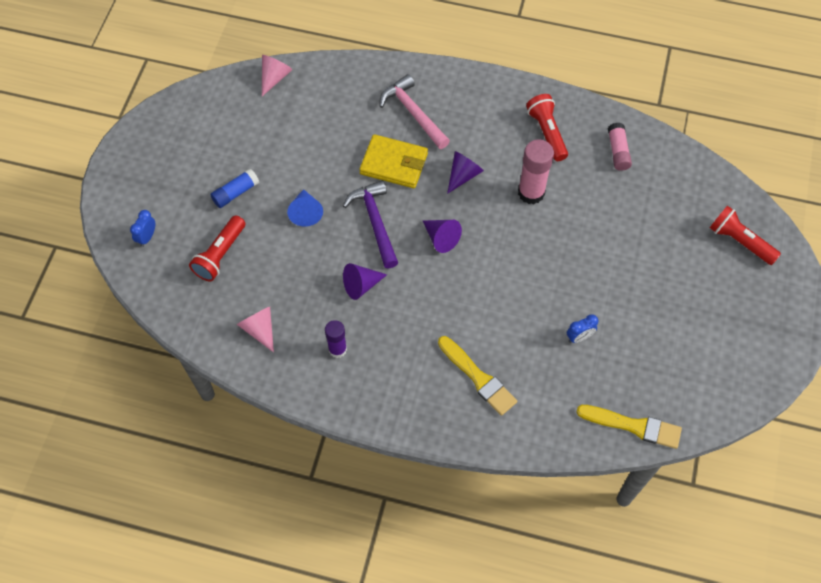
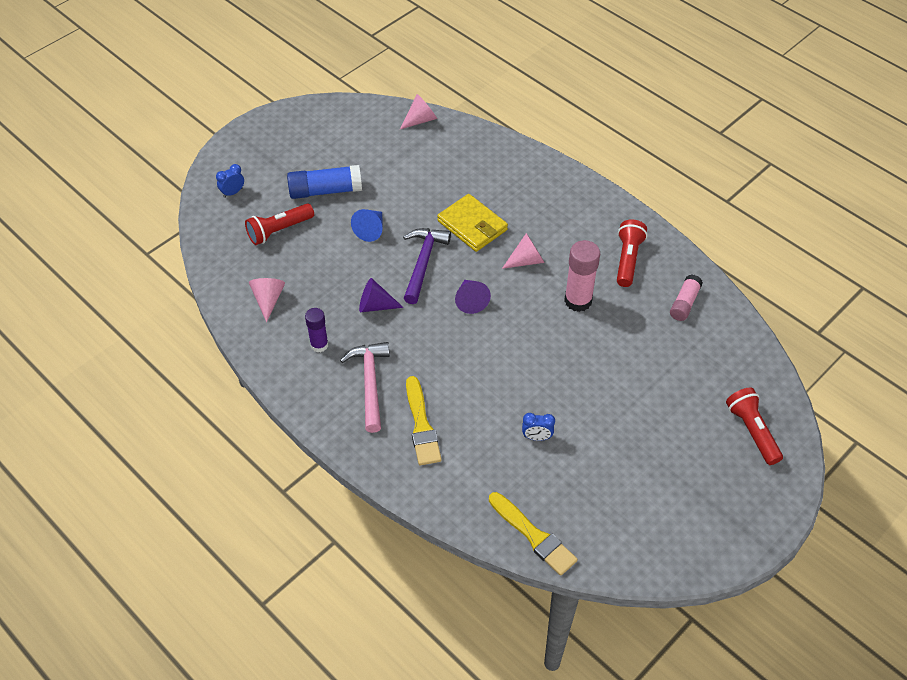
camera: 30 degrees right, 10 degrees down
(235, 193) = (325, 191): blue glue stick -> blue glue stick, size x1.58
(413, 113) = (518, 194): pink hammer -> pink hammer (370, 383)
(463, 175) = (526, 260): purple cone -> pink cone

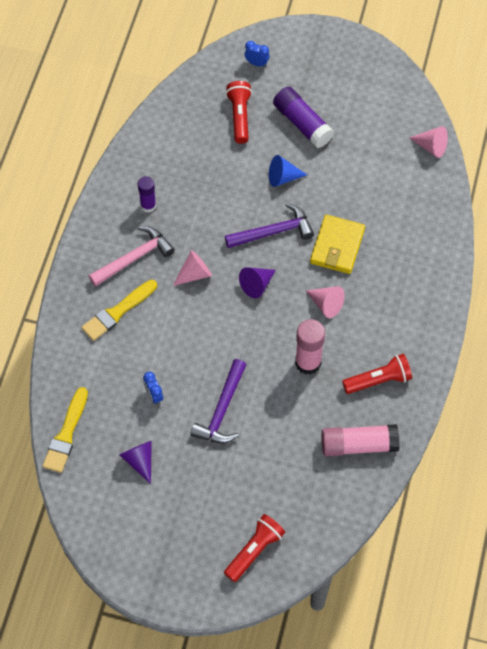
camera: 60 degrees right, 10 degrees up
(268, 300) = (168, 149): pink cone -> pink cone (194, 274)
(279, 231) = (239, 116): red flashlight -> red flashlight turned 60 degrees clockwise
(325, 191) = (302, 123): blue glue stick -> purple glue stick
(375, 305) = (209, 222): purple cone -> purple cone (139, 460)
(587, 389) = (222, 410): none -> purple hammer
(684, 303) = (358, 445): pink glue stick -> pink glue stick, size x1.58

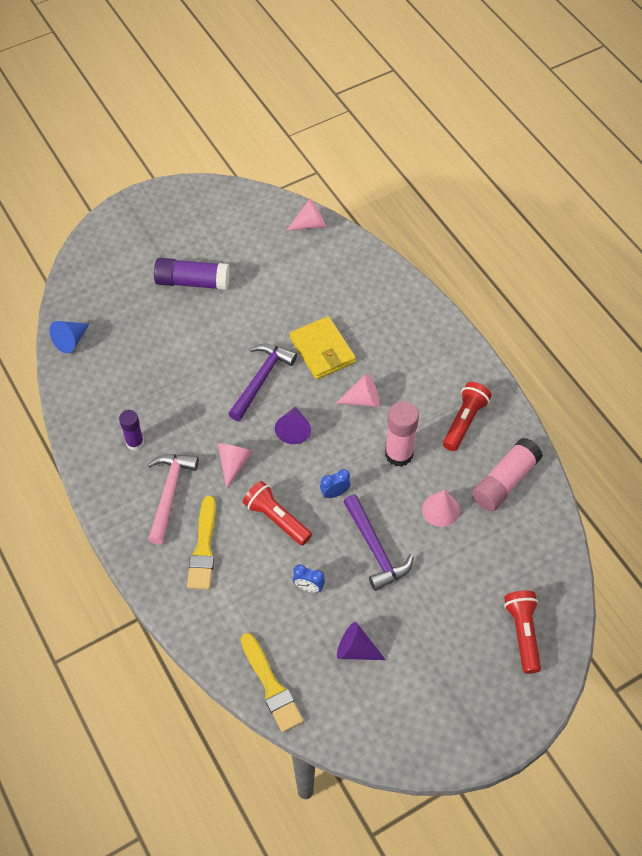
camera: 45 degrees left, 5 degrees down
(239, 116) = (135, 315): red flashlight -> red flashlight (276, 519)
(256, 63) = (104, 265): blue clock -> blue clock (335, 493)
(283, 177) = (222, 333): blue cone -> blue cone (71, 341)
(293, 424) = (440, 510): none -> pink cone

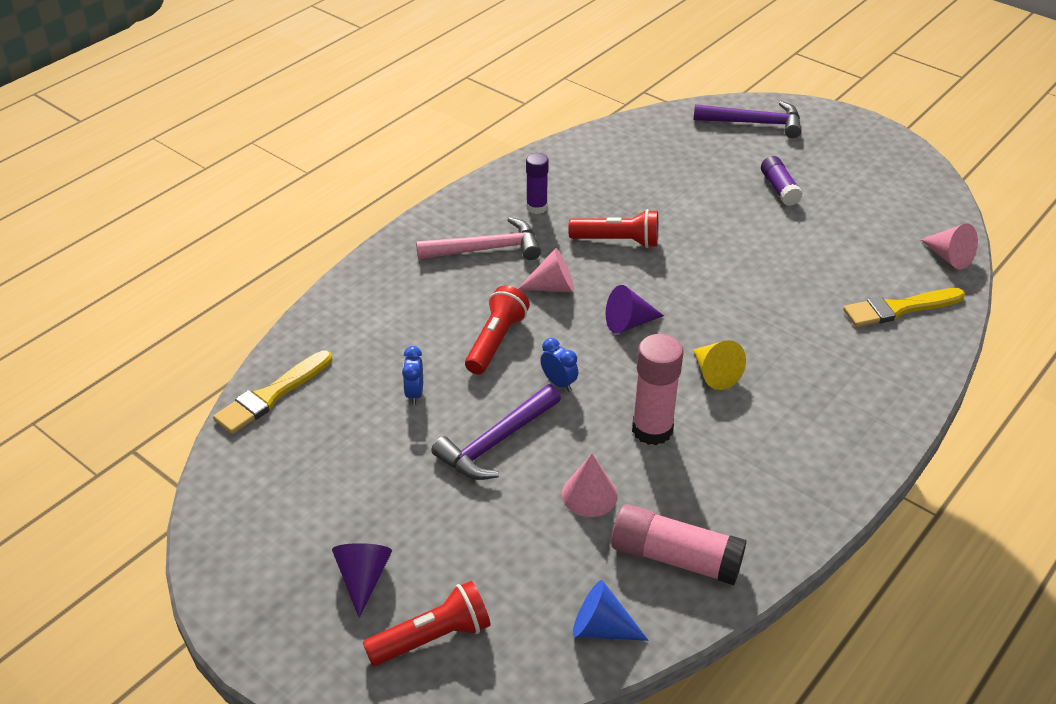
camera: 70 degrees right, 15 degrees down
(71, 341) = (636, 130): blue cone -> blue cone (601, 628)
(192, 282) = (779, 189): purple glue stick -> purple glue stick, size x0.63
(203, 548) = (429, 293): yellow brush -> yellow brush (899, 309)
(261, 379) = (683, 277): purple hammer -> purple hammer (754, 123)
(322, 350) = (763, 317): yellow wallet -> none
(356, 650) = (344, 459): purple cone -> purple cone (363, 578)
(363, 399) = (714, 374): pink cone -> yellow cone
(464, 421) = (749, 486): red flashlight -> red flashlight (618, 241)

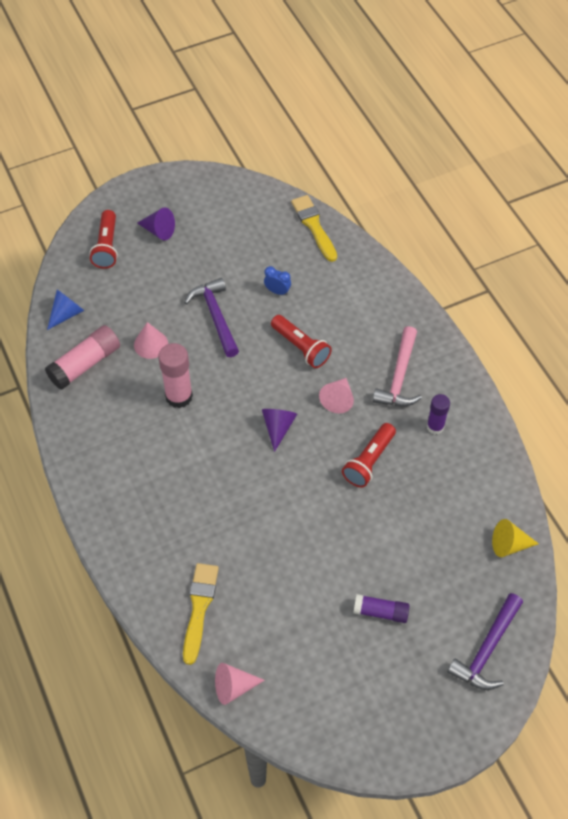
camera: 115 degrees right, 15 degrees up
(558, 383) = (245, 365): blue clock -> none
(714, 374) = (204, 453): yellow cone -> yellow cone (509, 545)

